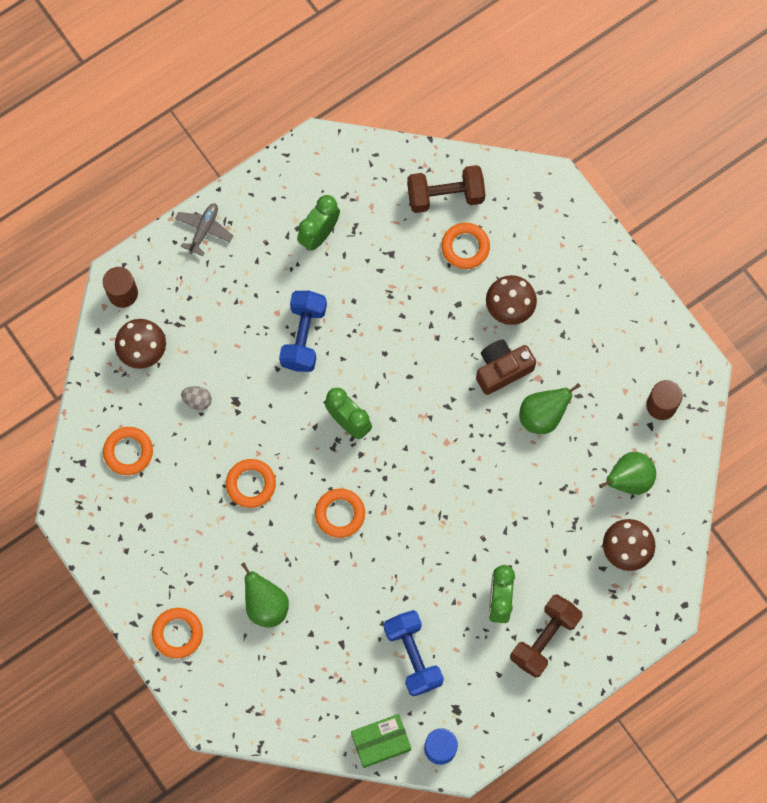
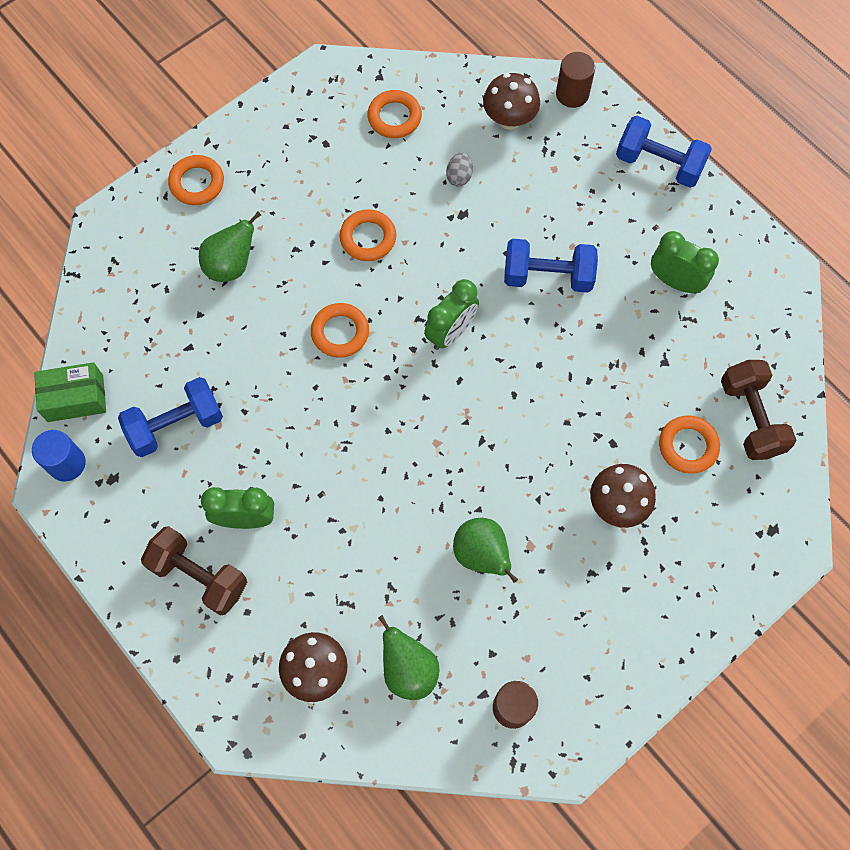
camera: 85 degrees right, 5 degrees down
(204, 230) = (658, 164): grey plane -> blue dumbbell
(381, 742) = (75, 398): green box -> green box turned 75 degrees counterclockwise
(502, 369) = (536, 501): brown camera -> none

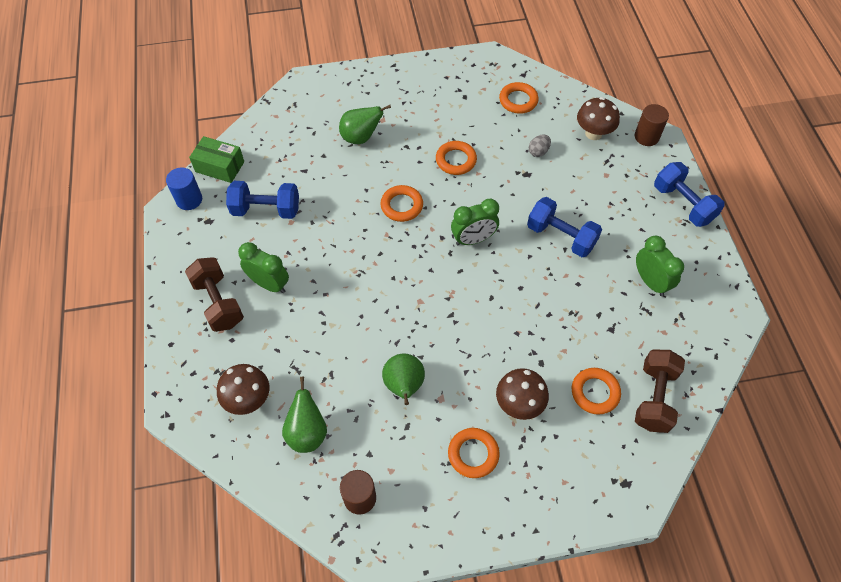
camera: 30 degrees right, 10 degrees down
(197, 183) = (372, 84): orange ring -> orange ring (473, 454)

